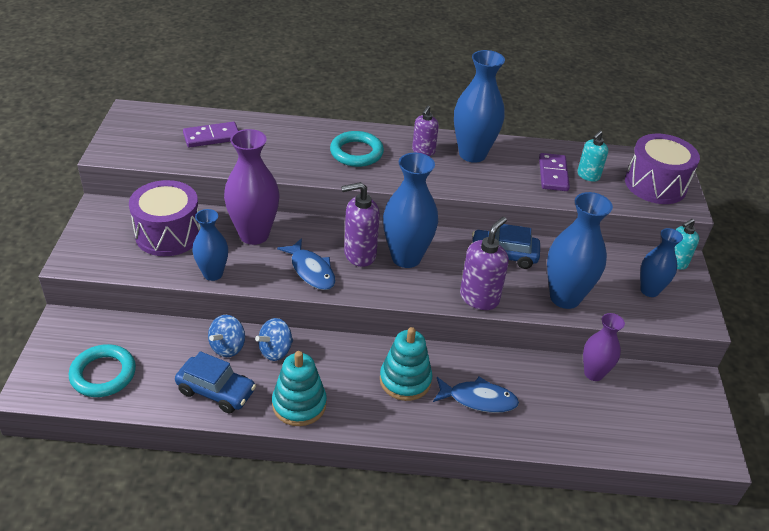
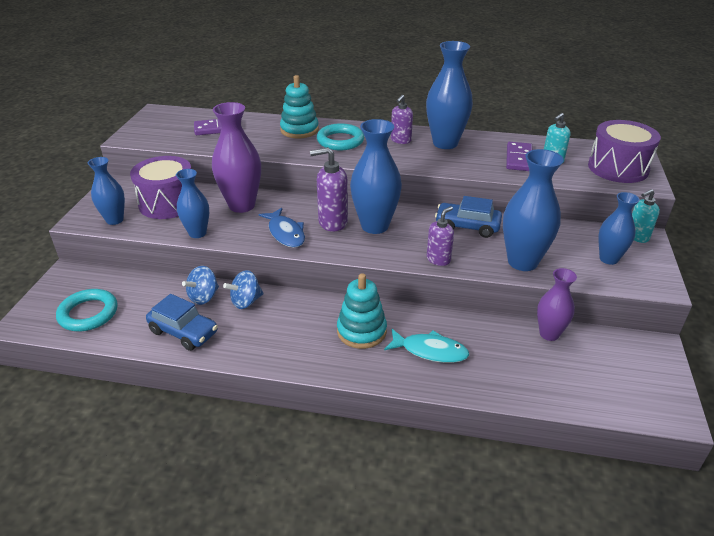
camera: 10 degrees right, 5 degrees down
(112, 259) = (114, 220): none -> blue vase
(299, 404) = (257, 346): turquoise stacking toy -> turquoise stacking toy (299, 130)
(478, 399) = (430, 351): blue fish -> turquoise fish
(479, 298) = (438, 259): purple soap dispenser -> purple soap dispenser, size x0.65

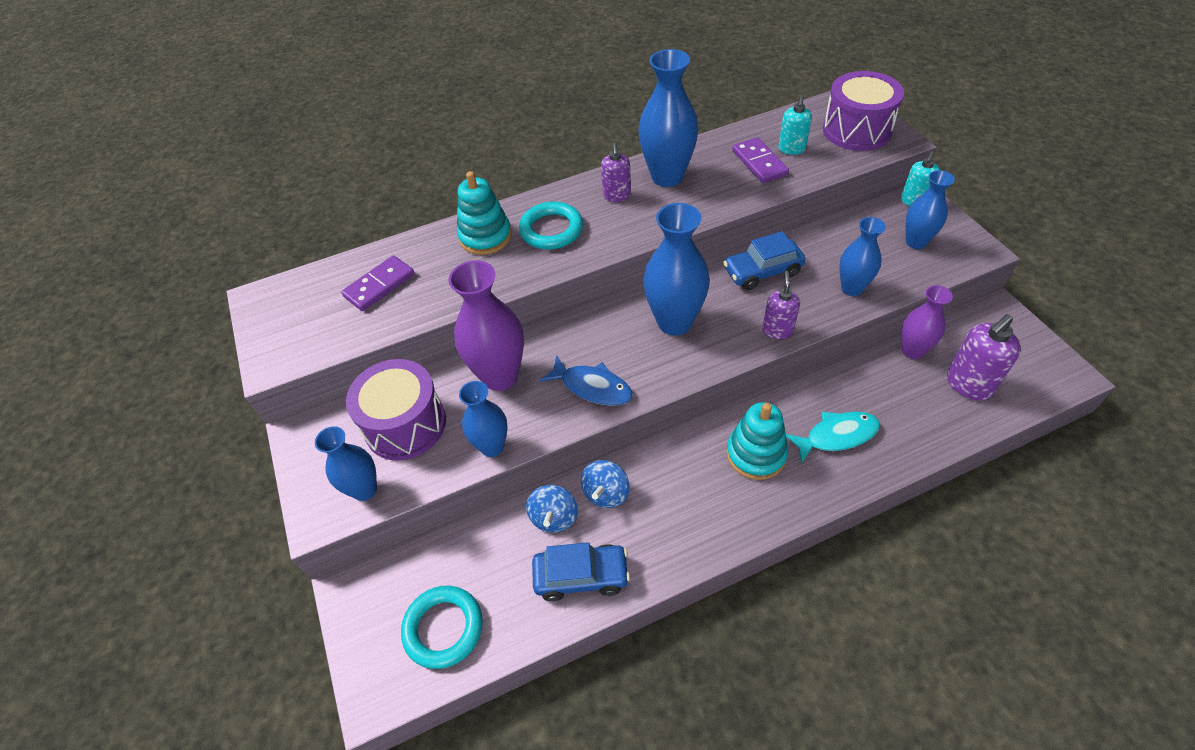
camera: 30 degrees left, 15 degrees up
(332, 222) = (626, 342): purple soap dispenser -> purple soap dispenser (968, 384)
(522, 262) = (852, 288): blue vase -> blue vase, size x0.62

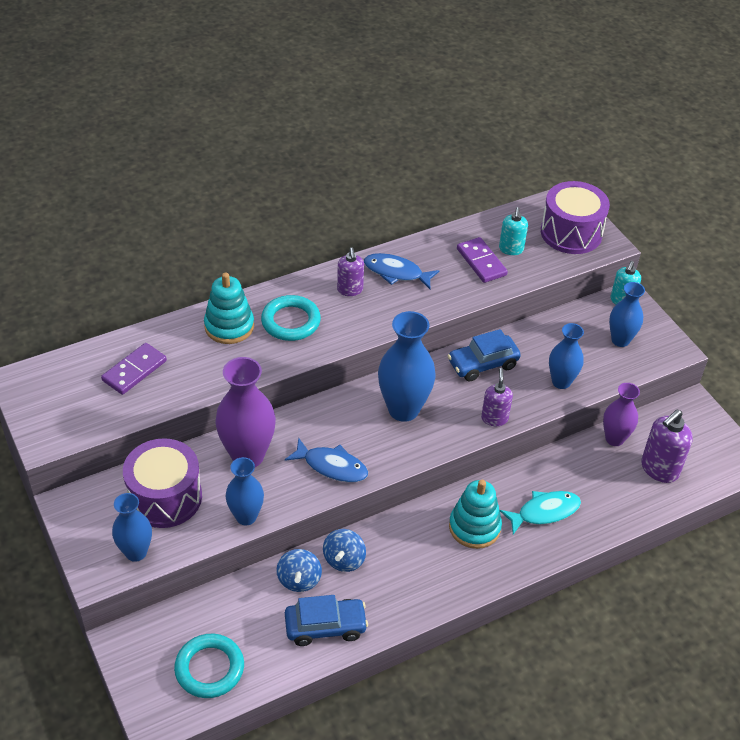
camera: 10 degrees left, 5 degrees down
(667, 177) = (396, 272): blue vase -> blue fish

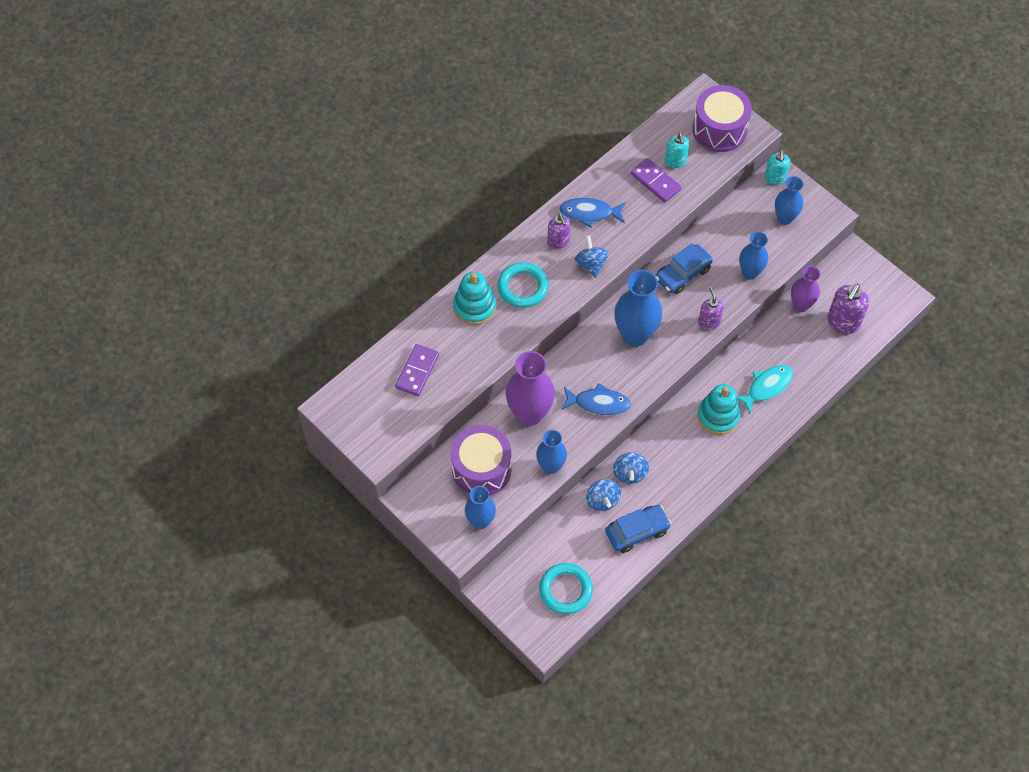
camera: 15 degrees left, 15 degrees up
(376, 319) = (591, 264): none -> blue spinning top

